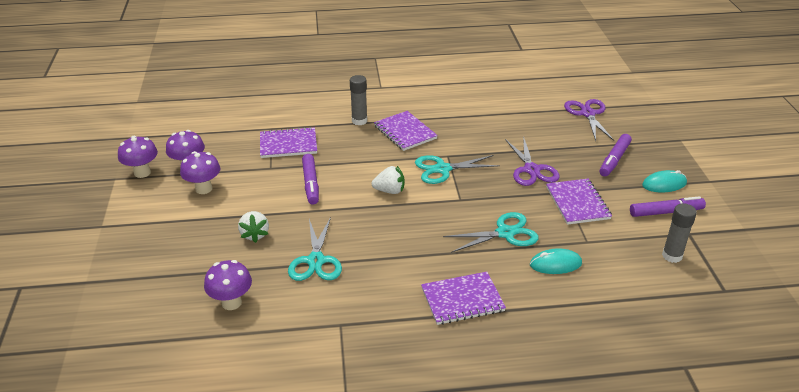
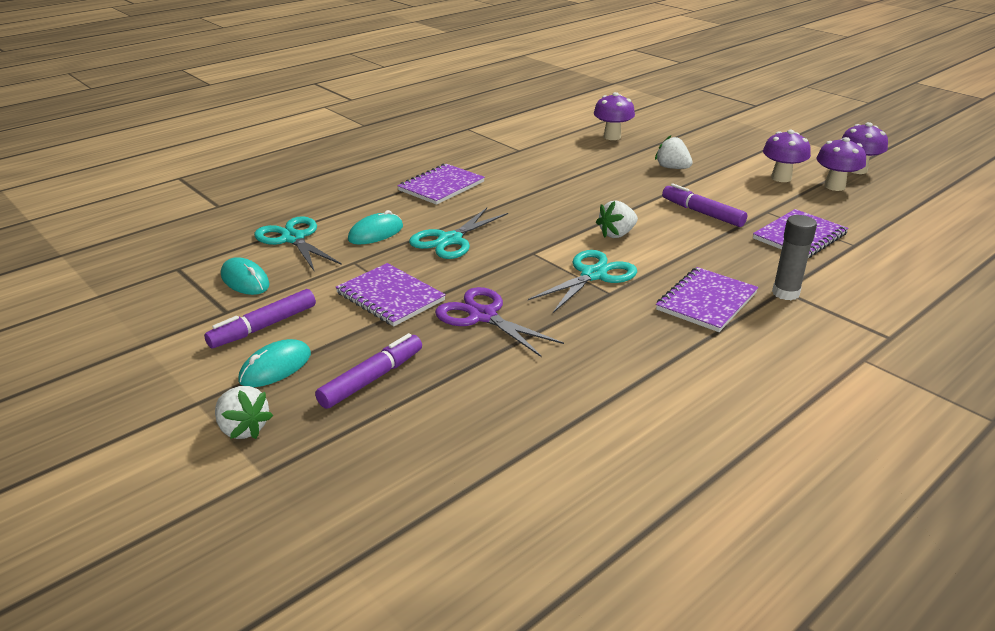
camera: 145 degrees right, 5 degrees down
(316, 261) = (594, 170): turquoise scissors -> turquoise scissors (293, 238)
(405, 132) = (706, 301): purple notebook -> purple notebook turned 75 degrees counterclockwise
(588, 114) = (474, 461): purple scissors -> none
(614, 160) = (372, 379): purple marker -> purple marker turned 45 degrees clockwise
(672, 256) = (245, 280): grey glue stick -> turquoise mouse
(687, 160) = (243, 429): none -> white strawberry

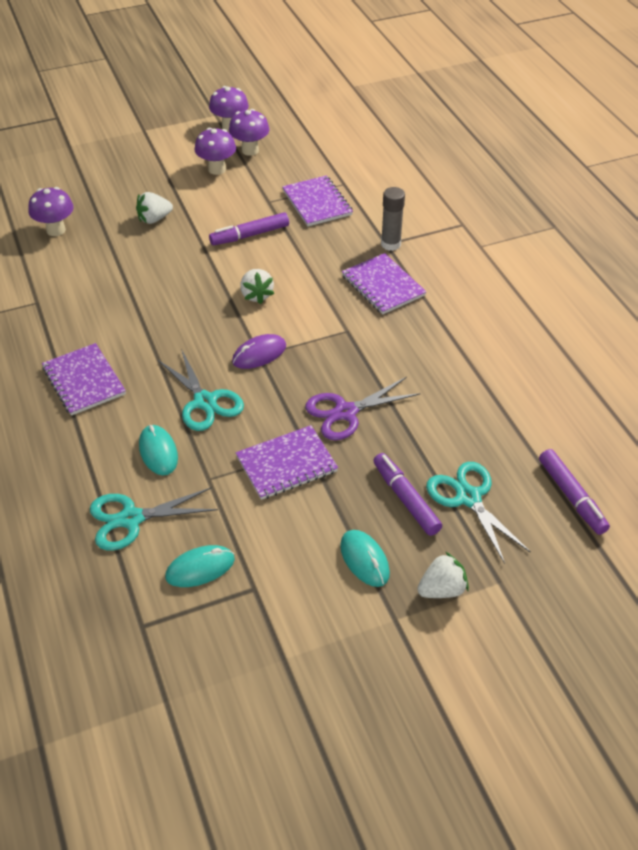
camera: 70 degrees left, 15 degrees up
(263, 327) = (295, 562): purple marker -> purple marker (571, 497)
(533, 252) = (259, 354): none -> purple mouse
(593, 275) = (315, 330): turquoise scissors -> turquoise scissors (468, 497)

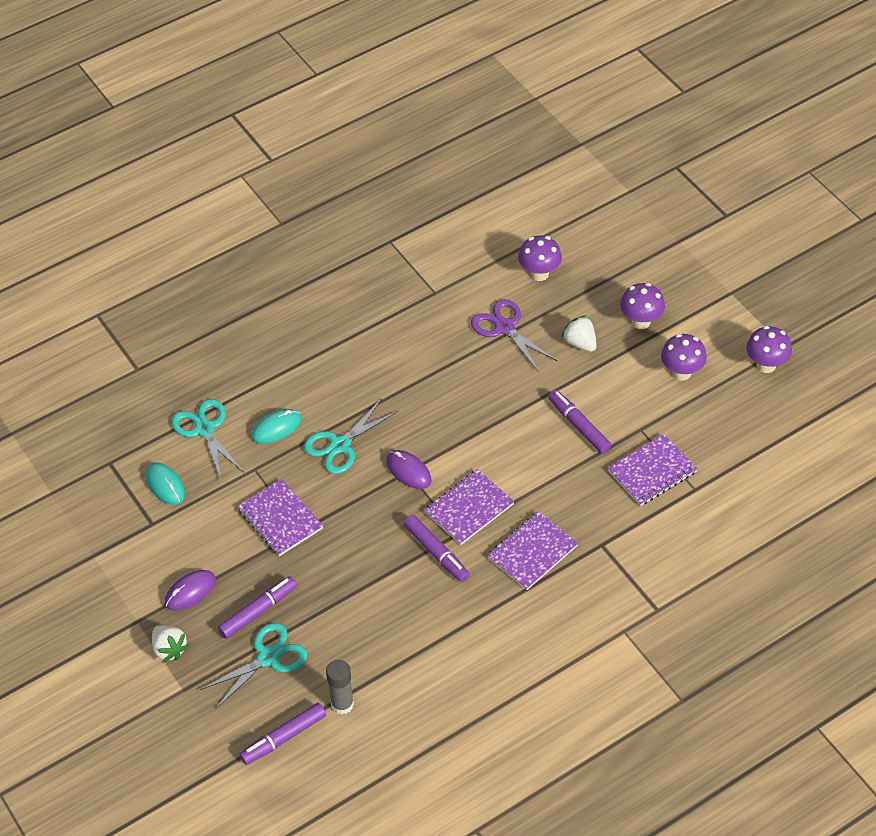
camera: 80 degrees right, 5 degrees up
(84, 381) = (345, 355): purple notebook -> purple notebook (469, 508)
(250, 150) = (727, 393): purple mushroom -> purple mushroom (641, 321)
(256, 295) = (489, 451): white strawberry -> none
(345, 412) = (350, 550): purple scissors -> purple scissors (505, 327)
(364, 560) = (190, 591): turquoise mouse -> purple mouse
(366, 349) = (436, 552): none -> purple marker
(390, 244) = (601, 548): grey glue stick -> grey glue stick (342, 704)

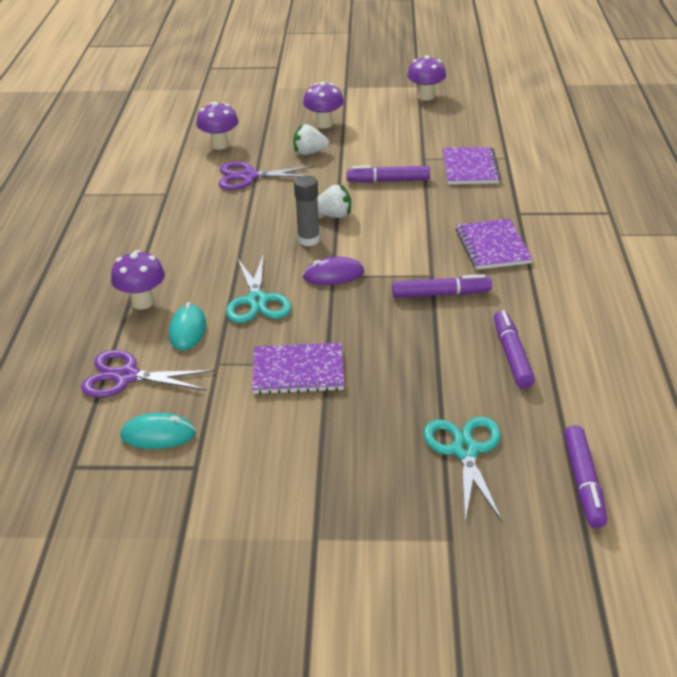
camera: 55 degrees left, 15 degrees down
(169, 649) = (382, 527): white strawberry -> white strawberry (334, 215)
(190, 591) = (319, 475): purple mouse -> none
(204, 429) = (126, 377): turquoise scissors -> purple scissors
(258, 611) = (397, 433): purple marker -> purple marker (512, 355)
(342, 704) = (571, 421): grey glue stick -> grey glue stick (308, 240)
(469, 508) = (411, 260): purple notebook -> none
(681, 372) = (392, 126): purple mushroom -> purple mushroom (142, 302)

